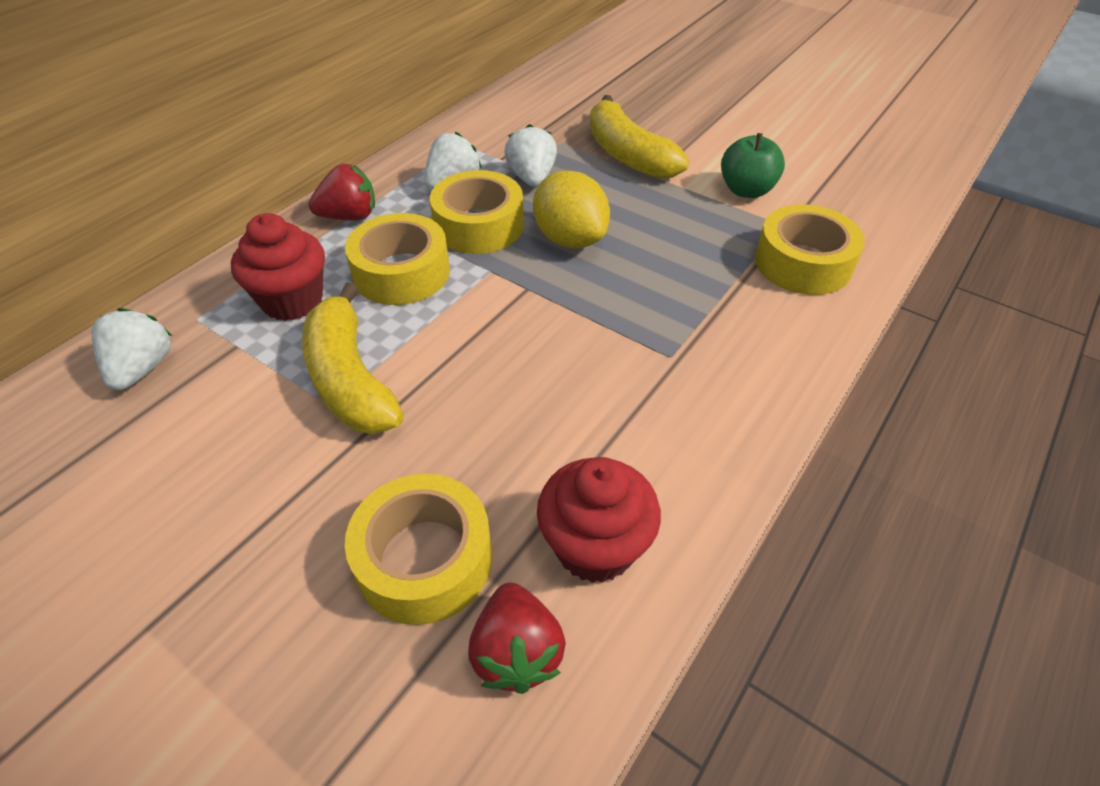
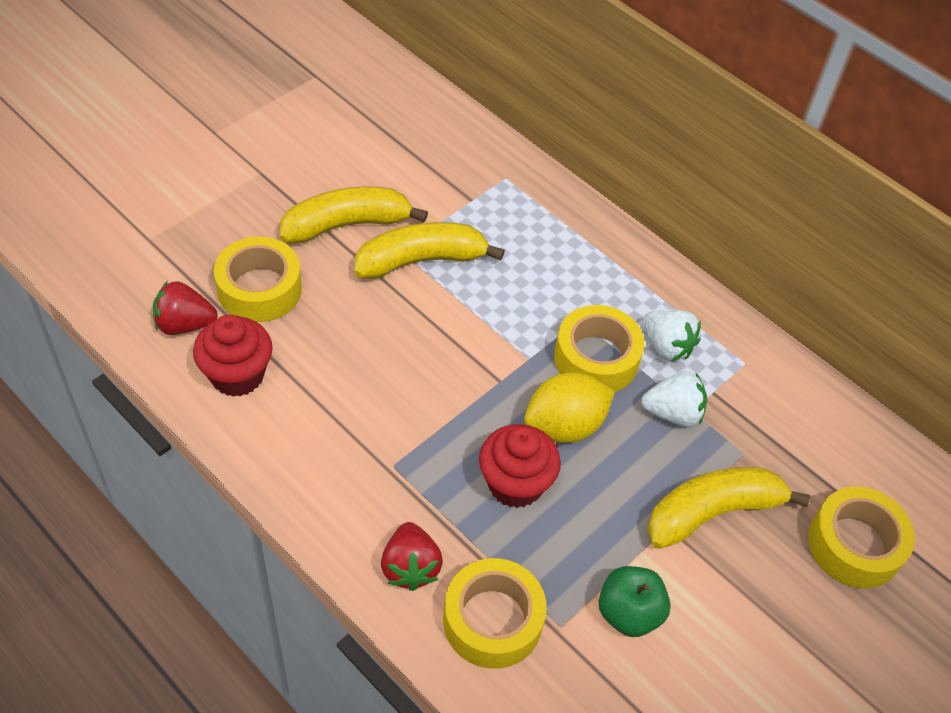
camera: 95 degrees right, 5 degrees up
(142, 368) = (459, 155): white strawberry -> none
(281, 473) = (347, 225): none -> yellow banana
(292, 300) = (515, 230): red cupcake -> red cupcake (515, 484)
(349, 216) = (623, 267): red strawberry -> red strawberry (410, 567)
(401, 272) = (537, 297): yellow tape -> yellow tape (854, 545)

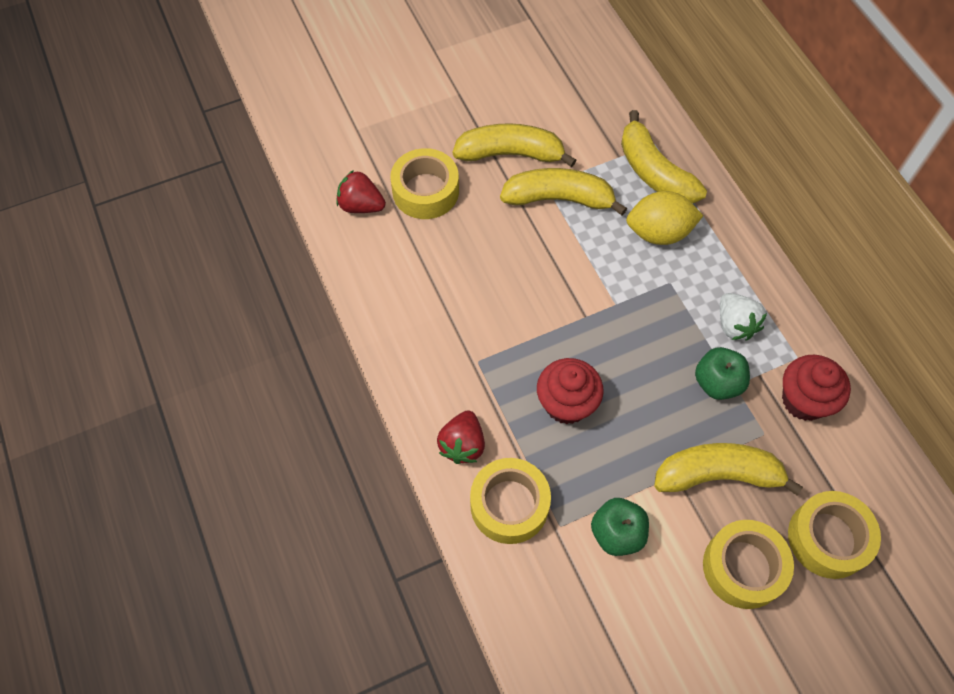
camera: 25 degrees right, 10 degrees up
(237, 375) = (386, 256): red cupcake -> red cupcake (804, 400)
(516, 208) = (654, 172): none -> yellow banana
(564, 426) = (623, 368): yellow lemon -> yellow lemon (659, 232)
(596, 358) = (671, 319): yellow tape -> yellow tape (743, 567)
(673, 413) = (717, 383): white strawberry -> green apple

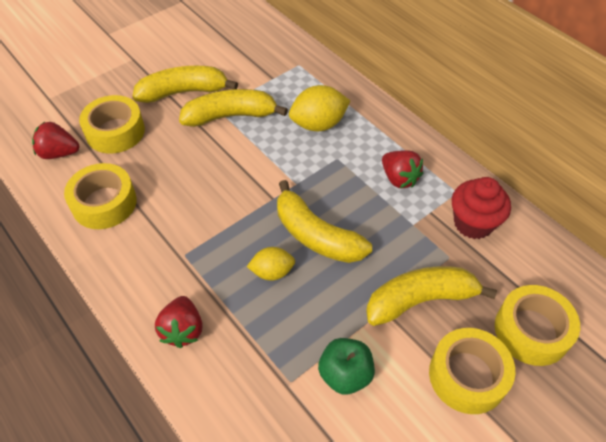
camera: 15 degrees left, 10 degrees down
(509, 505) = (238, 374): yellow tape -> yellow tape (104, 203)
(566, 404) = (272, 272): red cupcake -> yellow lemon
(654, 172) = (303, 83): yellow banana -> yellow banana (316, 235)
(717, 383) = (398, 226): green apple -> none
(735, 325) = (399, 178): white strawberry -> red strawberry

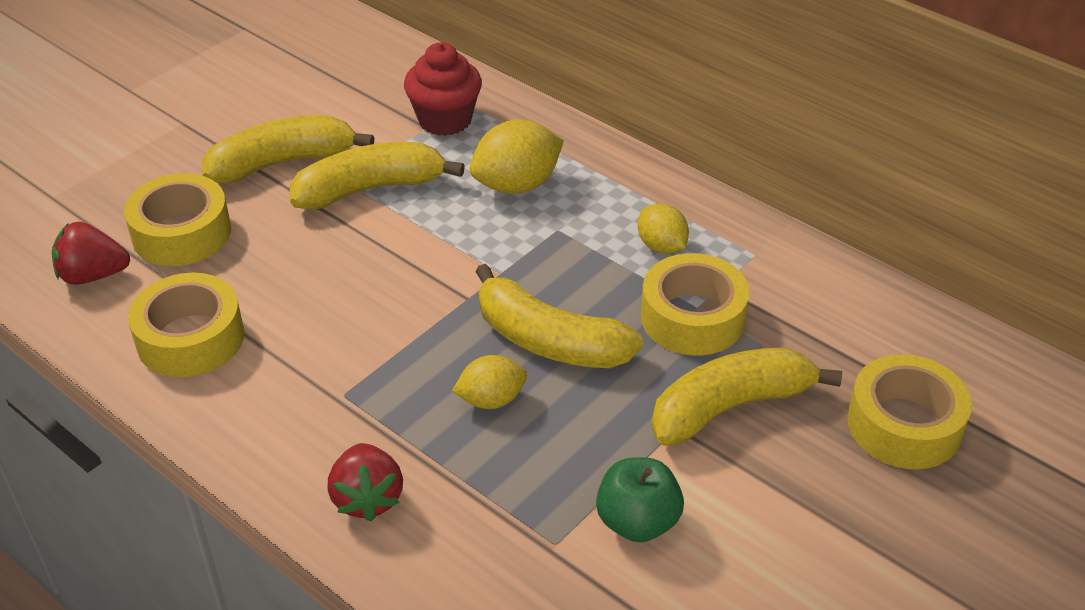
camera: 10 degrees left, 10 degrees down
(399, 178) = (661, 246): red strawberry -> yellow lemon
(467, 376) = (822, 497): yellow tape -> yellow tape (692, 318)
(473, 223) = (788, 294): red cupcake -> red cupcake (445, 120)

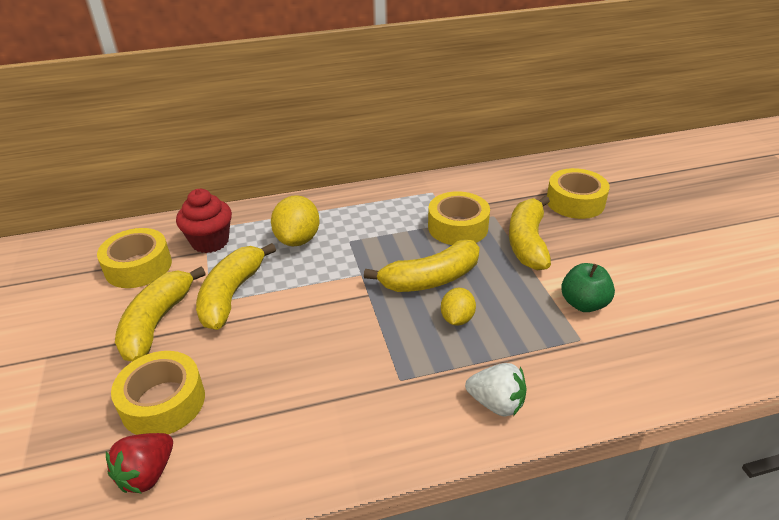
camera: 55 degrees left, 5 degrees down
(190, 338) = (276, 438): yellow tape -> yellow tape (138, 266)
(367, 498) = (496, 403): red strawberry -> white strawberry
(661, 246) = (398, 214): yellow lemon -> none

